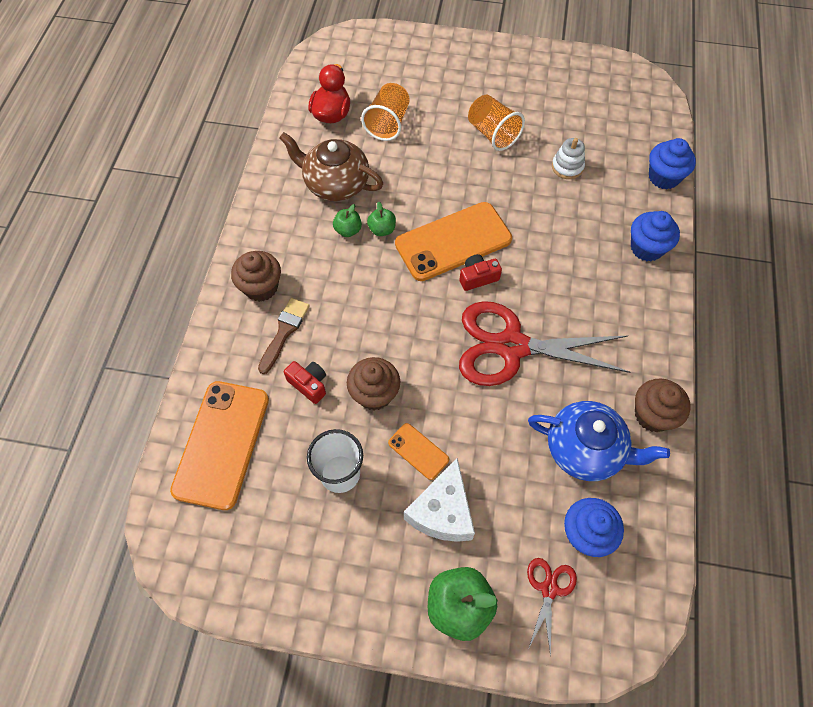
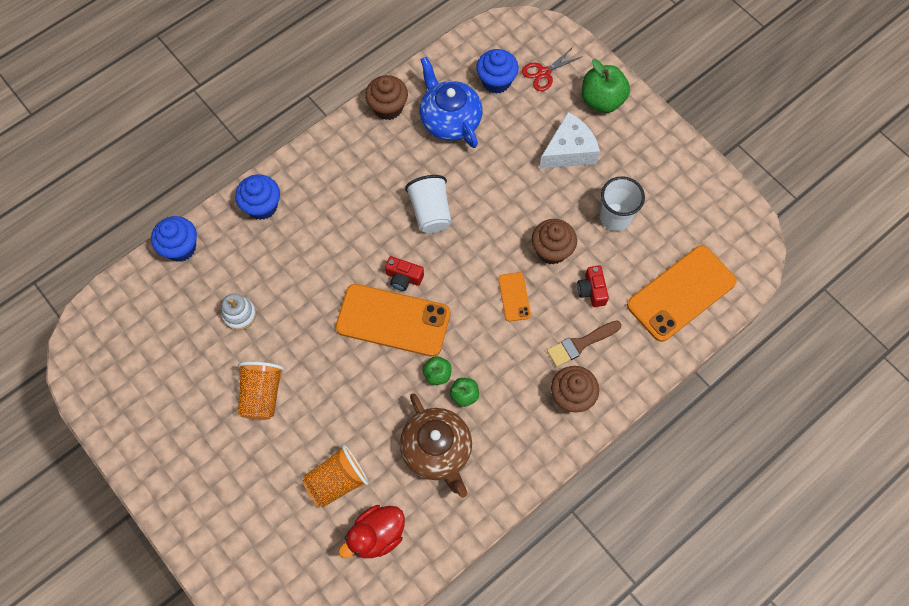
camera: 140 degrees left, 5 degrees up
(418, 451) = (554, 194): orange phone -> orange phone (514, 297)
(511, 346) = (430, 212): red scissors -> white cup

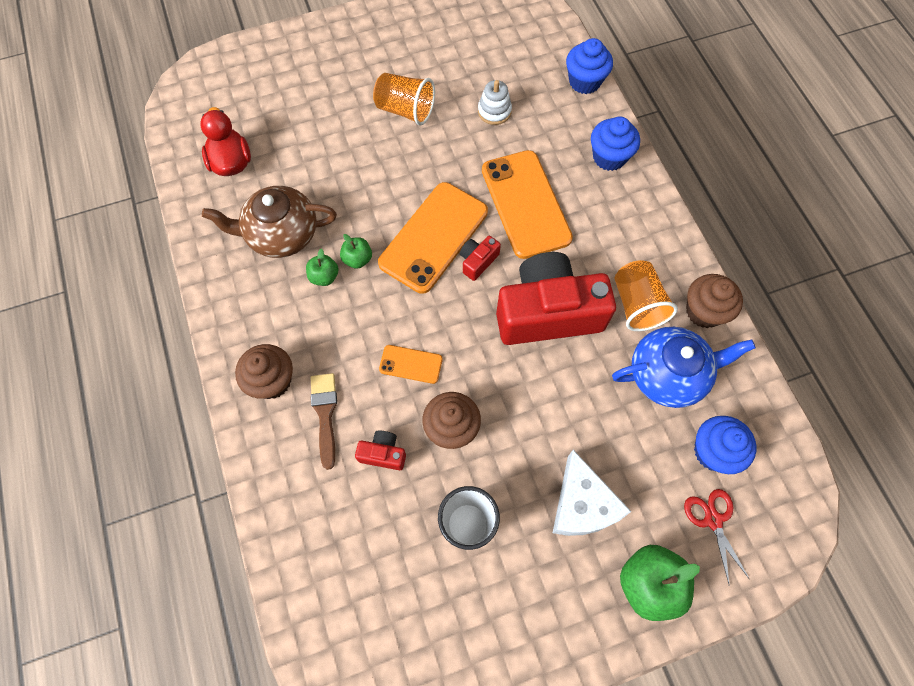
camera: 110 degrees right, 0 degrees up
(337, 481) = (296, 146): orange cup -> orange cup (637, 304)
(430, 212) = (548, 313): white cup -> red camera
(681, 293) = (334, 563): orange phone -> orange phone (525, 204)

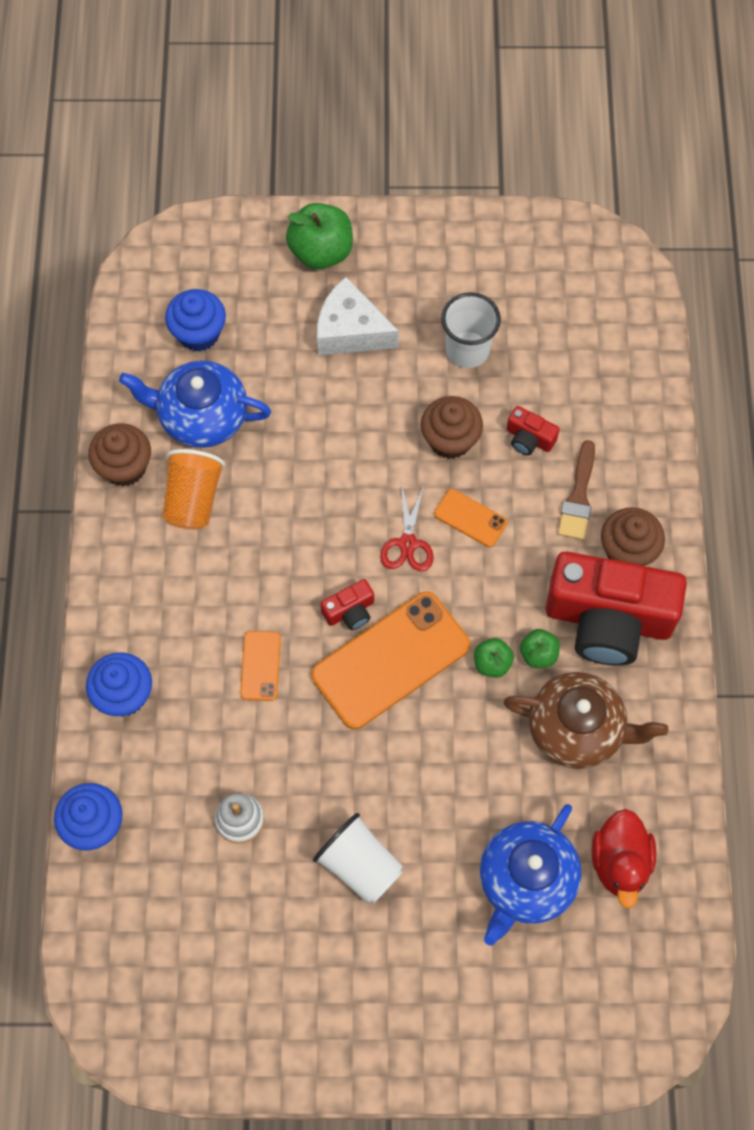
camera: 160 degrees left, 0 degrees up
(293, 133) = (526, 881): none -> blue teapot
(405, 110) = (360, 865): orange cup -> white cup
(525, 204) = (260, 666): orange phone -> orange phone, size x0.47
(548, 313) = (296, 523): red camera -> red camera (608, 619)
(582, 504) = (350, 331): white cheese -> white cheese turned 75 degrees counterclockwise
(713, 520) = (234, 279): red scissors -> red scissors (407, 544)

